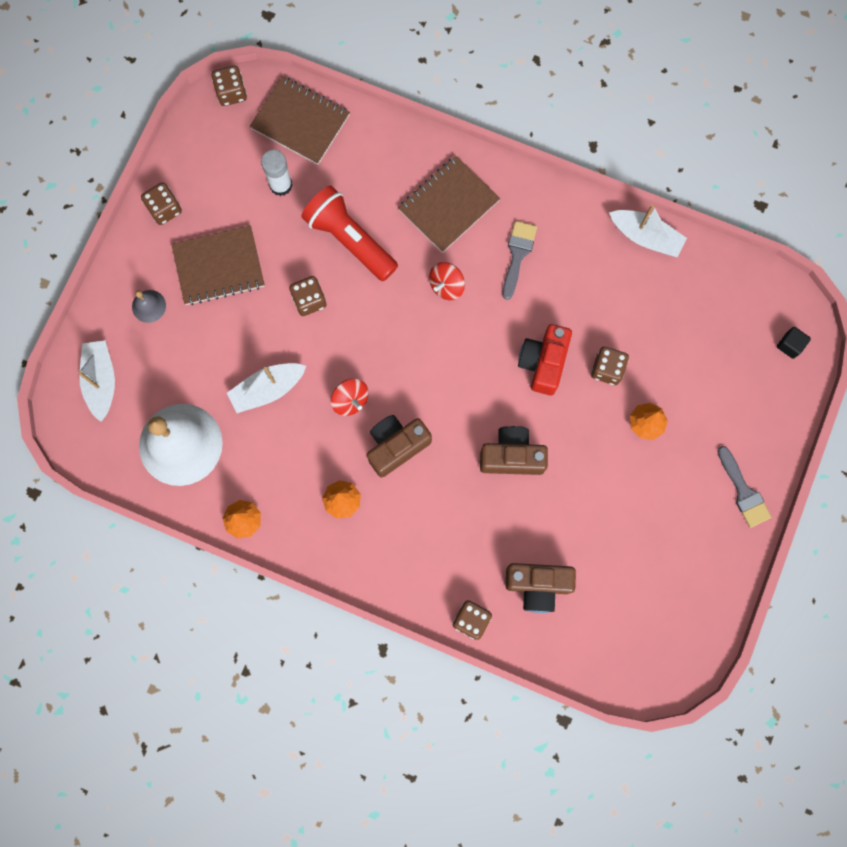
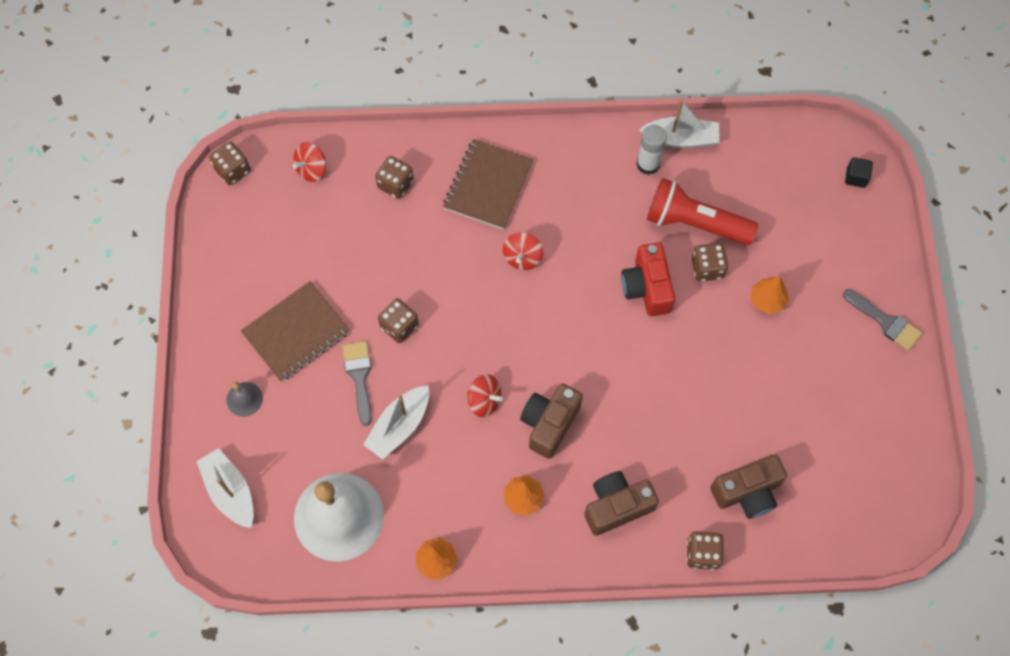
camera: 25 degrees left, 10 degrees down
(164, 209) = (217, 302): brown dice -> brown dice (395, 184)
(281, 185) = (320, 233): white glue stick -> white glue stick (648, 164)
(300, 122) = (312, 169): brown notebook -> red spinning top
(350, 239) = (411, 255): red flashlight -> red flashlight (694, 223)
(512, 456) = (661, 384): brown camera -> brown camera (616, 506)
(517, 254) = (573, 202): grey brush -> grey brush (359, 376)

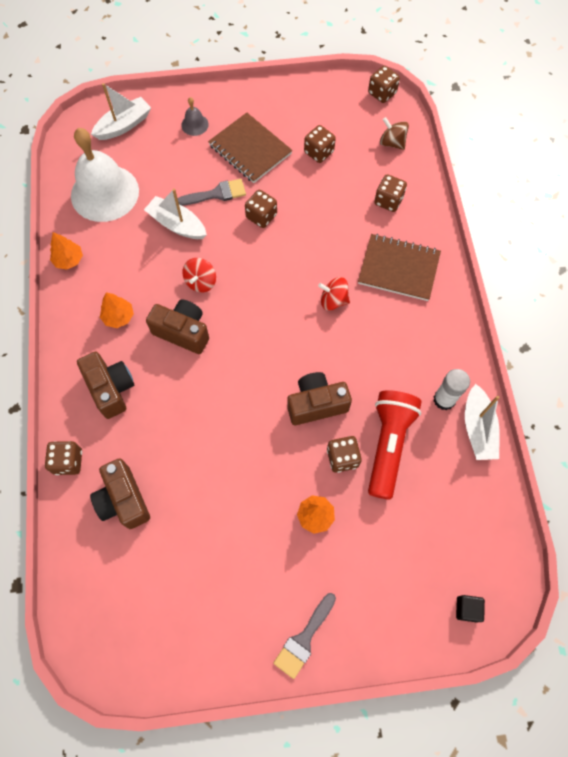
camera: 85 degrees right, 0 degrees up
(312, 169) = (392, 143): red spinning top -> brown spinning top
(313, 252) = (319, 152): none -> brown dice
(647, 287) = (316, 404): red camera -> brown camera

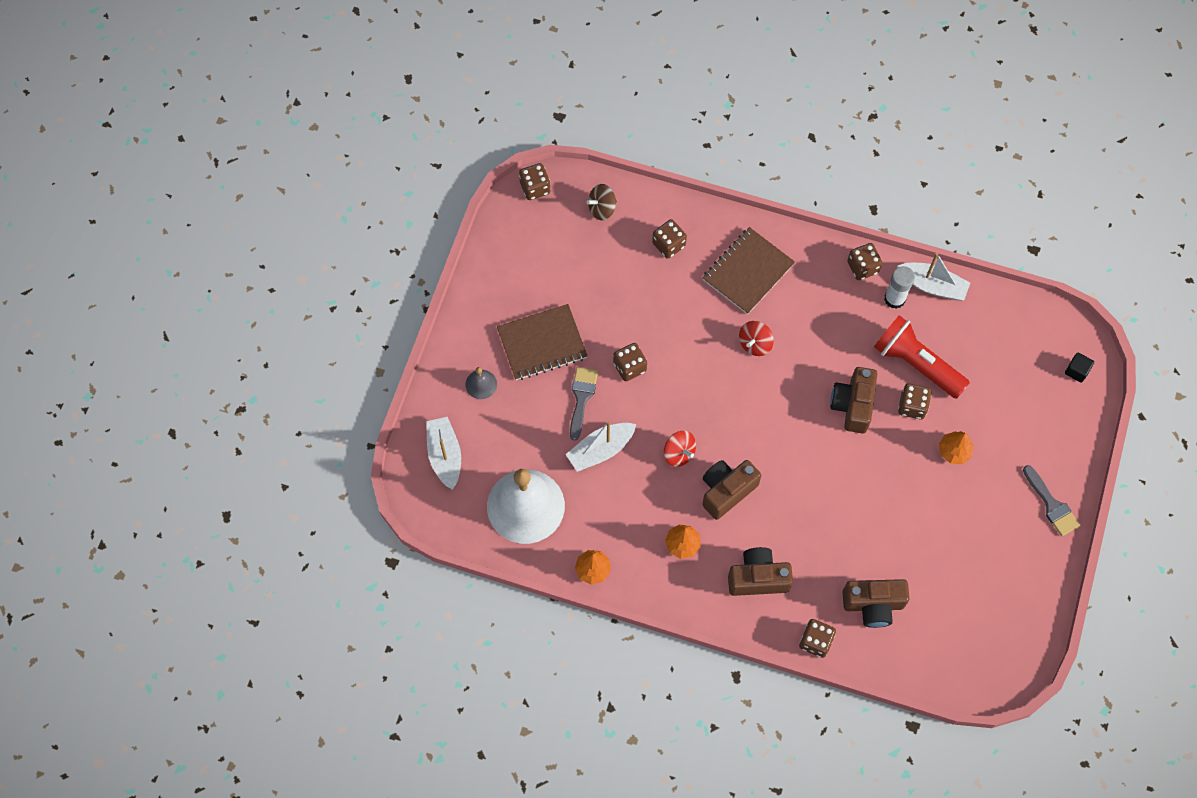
camera: 65 degrees left, 0 degrees up
(319, 152) = (579, 280): brown dice -> brown dice (862, 267)

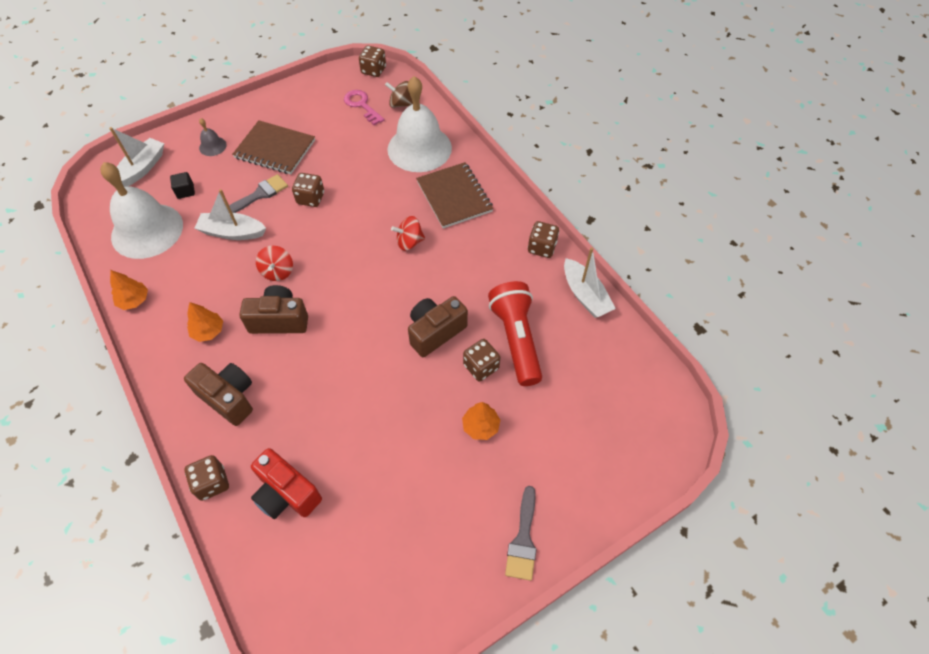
camera: 40 degrees right, 10 degrees down
(567, 237) = (361, 105): none -> pink key
(668, 245) = (419, 148): brown dice -> white bell
(747, 272) = (454, 196): brown notebook -> brown notebook turned 75 degrees clockwise
(873, 605) = (286, 493): brown camera -> red camera
(894, 299) = (545, 284): white glue stick -> none
(1076, 371) = (652, 445): black cube -> black cube (185, 191)

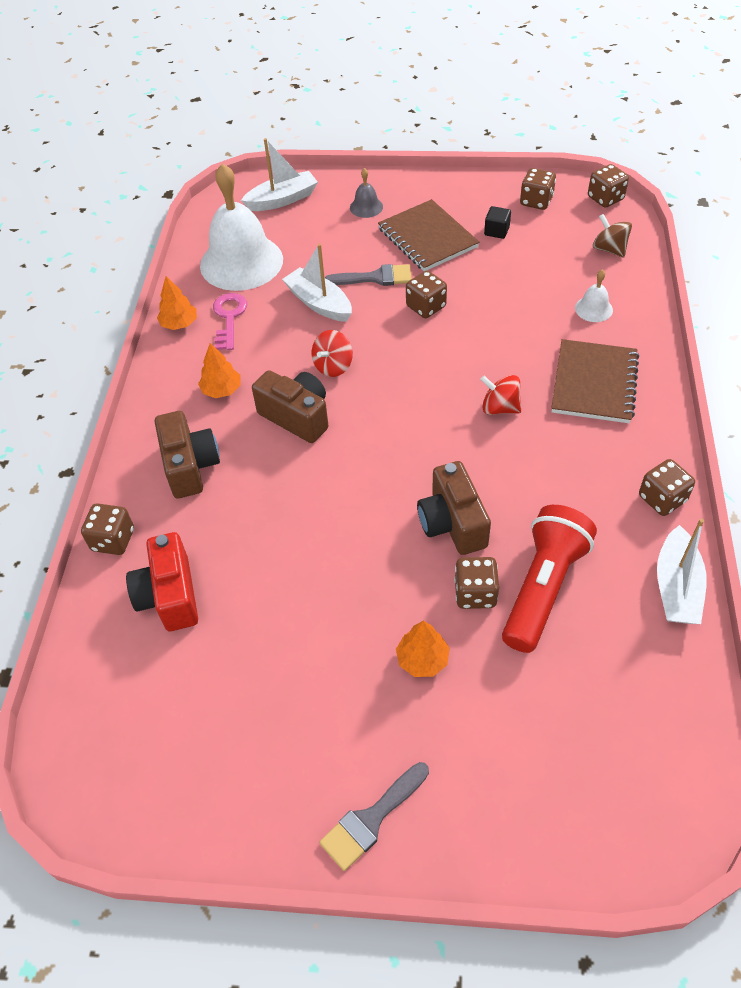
camera: 40 degrees right, 5 degrees down
(185, 191) = (305, 240): black cube -> black cube (496, 231)
(330, 91) = (536, 201): none -> brown dice
(361, 105) = (561, 231): pink key -> pink key (229, 317)
(419, 148) = (593, 309): white bell -> white bell, size x0.42
(435, 332) = (452, 523): brown camera -> brown camera turned 105 degrees counterclockwise

